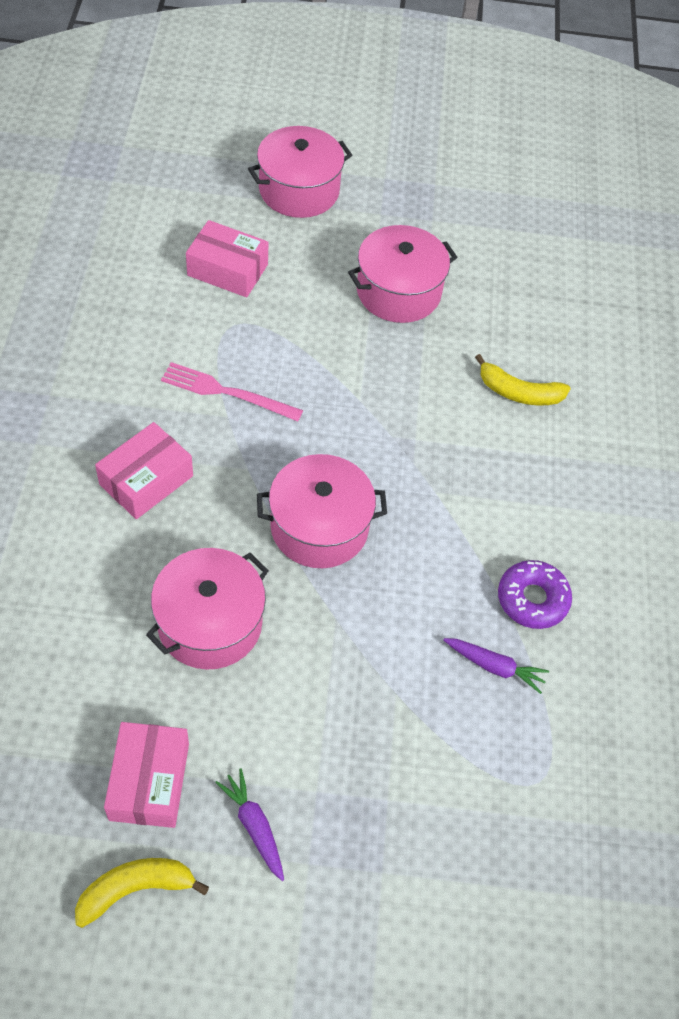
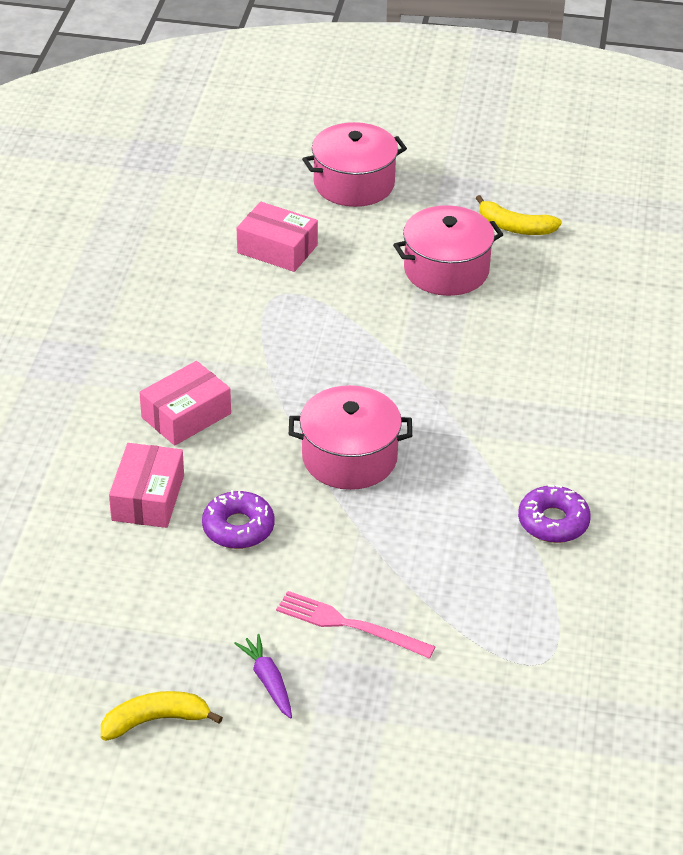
camera: 10 degrees right, 15 degrees down
(149, 781) = (173, 643): pink box -> pink box (148, 498)
(209, 623) = (238, 528): pink pot -> purple donut
(226, 392) = (268, 348): pink fork -> pink fork (349, 625)
(494, 667) = (509, 573): purple carrot -> none
(519, 392) = (559, 356): yellow banana -> yellow banana (515, 227)

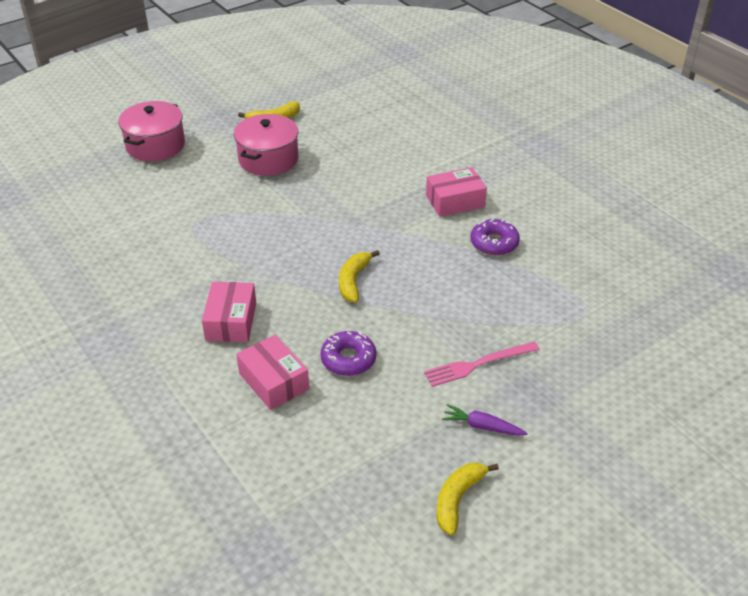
camera: 45 degrees left, 0 degrees up
(277, 249) = (158, 202): pink box -> pink box (455, 201)
(349, 457) = (353, 281): pink pot -> yellow banana

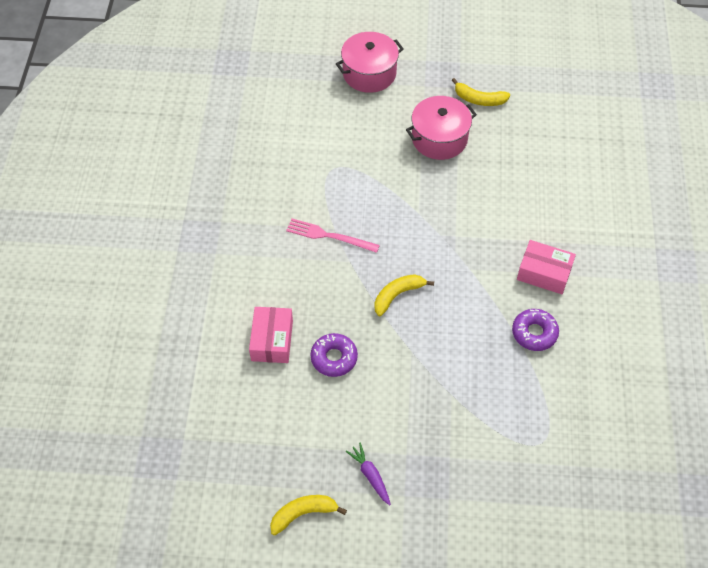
camera: 40 degrees right, 15 degrees up
(231, 321) = (287, 272): pink box -> none
(478, 364) = (416, 427): pink fork -> pink fork (329, 236)

